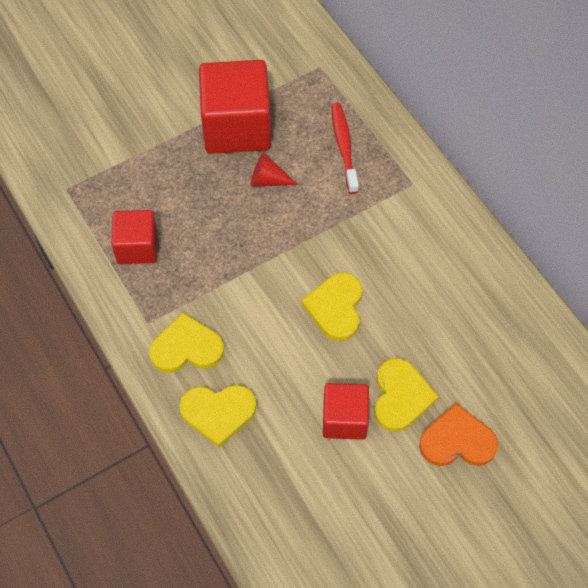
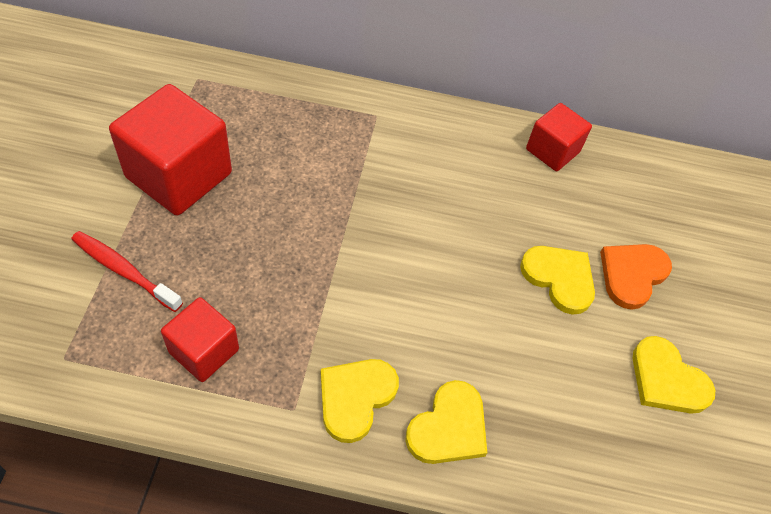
camera: 55 degrees left, 5 degrees down
(268, 180) = (259, 198): red cone -> none
(335, 307) = (434, 254): yellow heart -> yellow heart (667, 379)
(344, 147) = (291, 126): red toothbrush -> red toothbrush (124, 270)
(344, 419) = (545, 334): red cube -> red cube (552, 151)

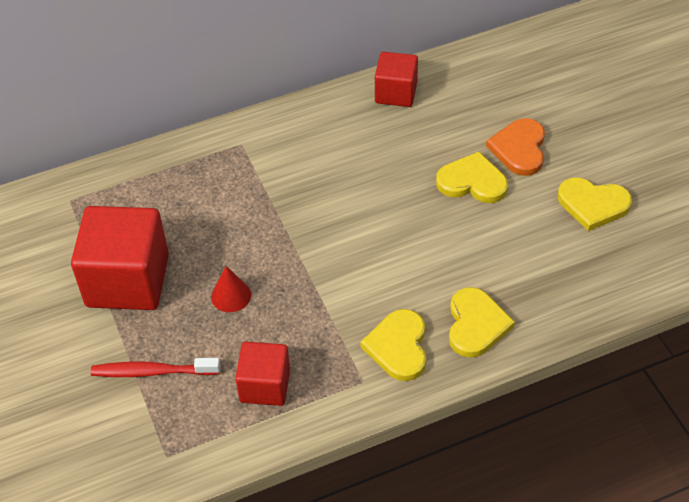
camera: 25 degrees left, 5 degrees down
(250, 245) = (231, 295): none -> red cone

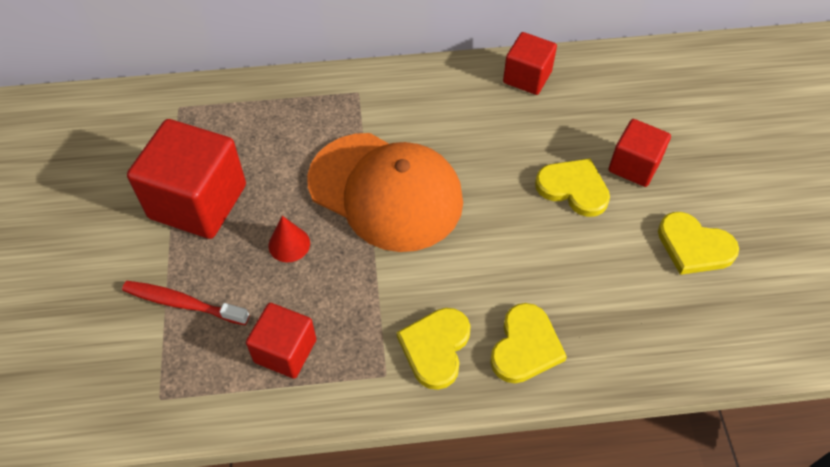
camera: 15 degrees right, 5 degrees up
(302, 227) = (385, 191): none -> orange cap
(519, 149) = (634, 166): orange heart -> red cube

